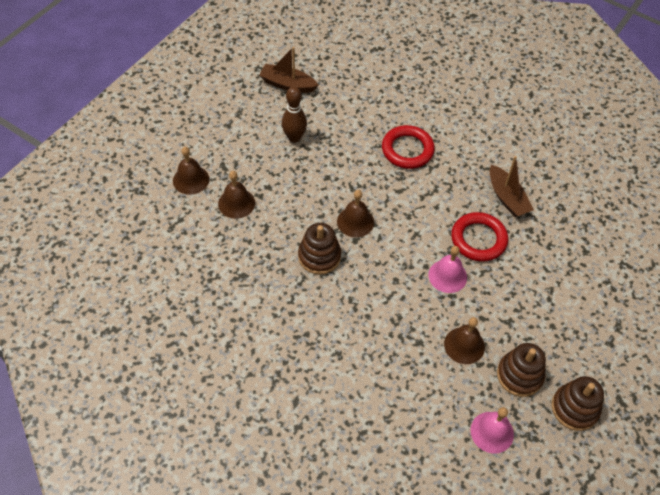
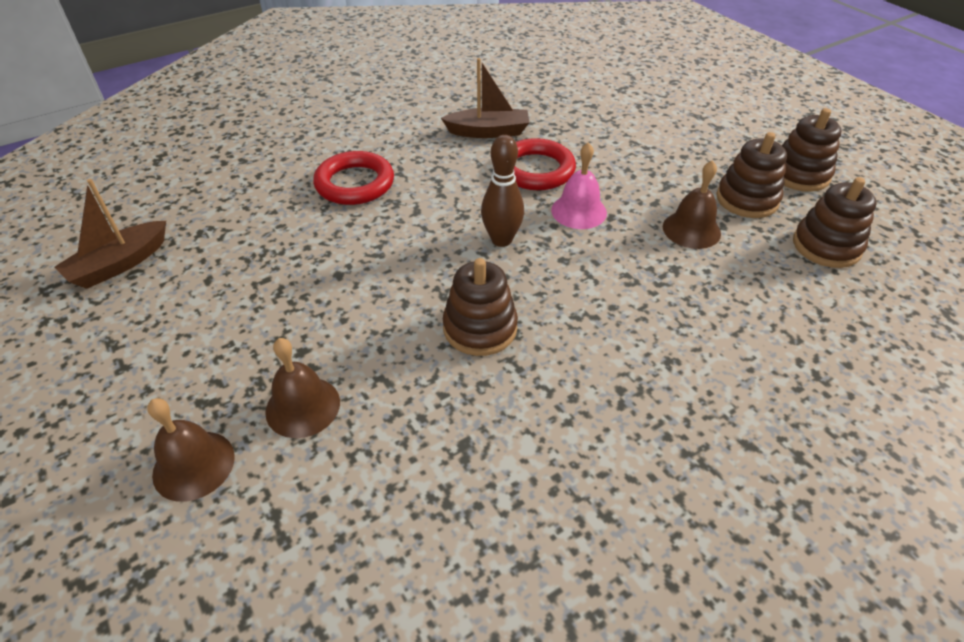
camera: 65 degrees left, 10 degrees down
(294, 138) = (231, 288): brown bowling pin -> brown bowling pin (501, 240)
(355, 221) = (440, 269): brown bell -> none
(492, 432) = (826, 246): pink bell -> brown stacking toy

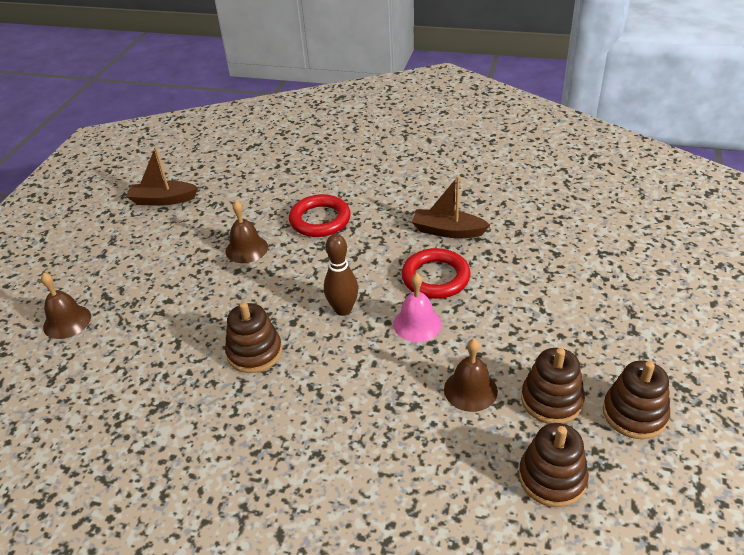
camera: 50 degrees right, 5 degrees down
(303, 406) = (132, 328): brown bell -> brown bell (246, 249)
(488, 132) = (448, 231): brown boat -> brown boat turned 150 degrees clockwise

